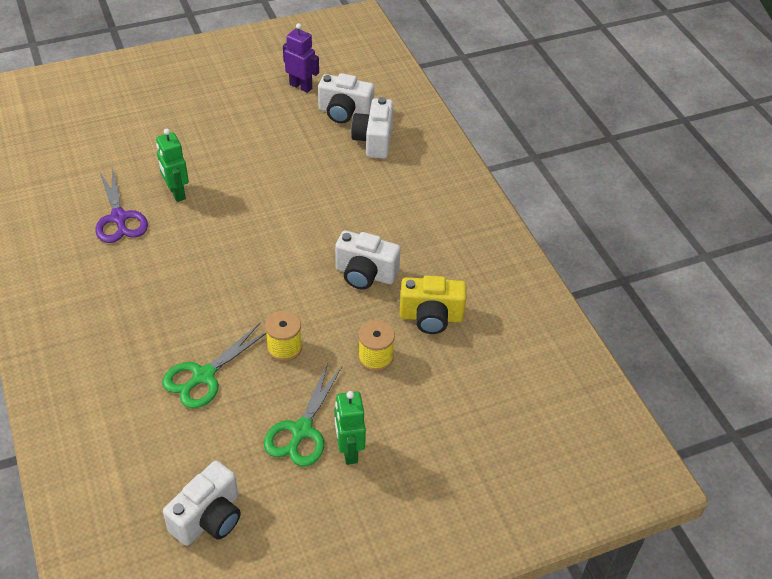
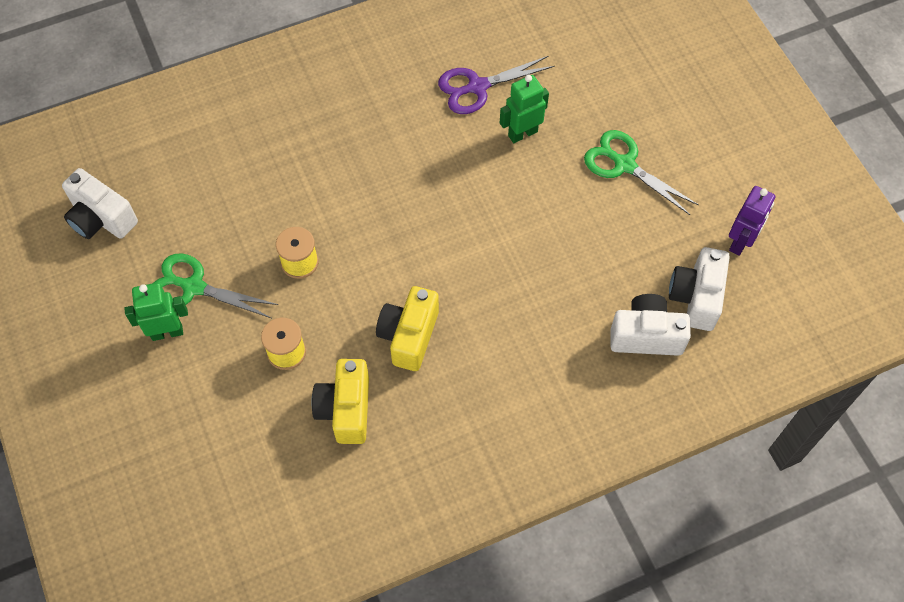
camera: 90 degrees right, 15 degrees up
(203, 376) = (263, 193): green scissors -> green scissors (624, 165)
(365, 274) = (409, 336): white camera -> yellow camera

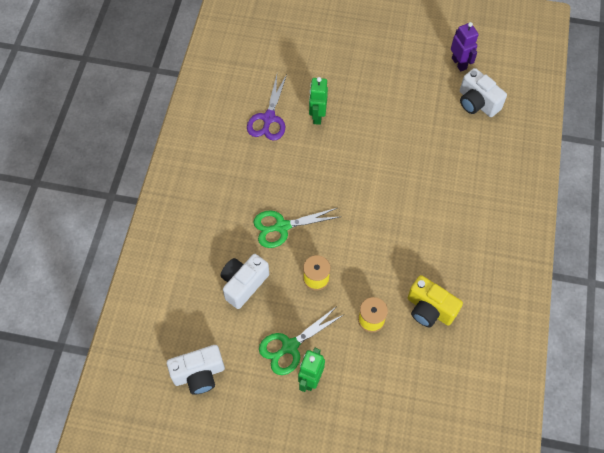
camera: 55 degrees left, 0 degrees up
(409, 336) = (405, 250): yellow camera -> none
(624, 165) = (374, 83): green scissors -> green scissors (282, 227)
(646, 335) = (483, 139): white camera -> white camera (243, 284)

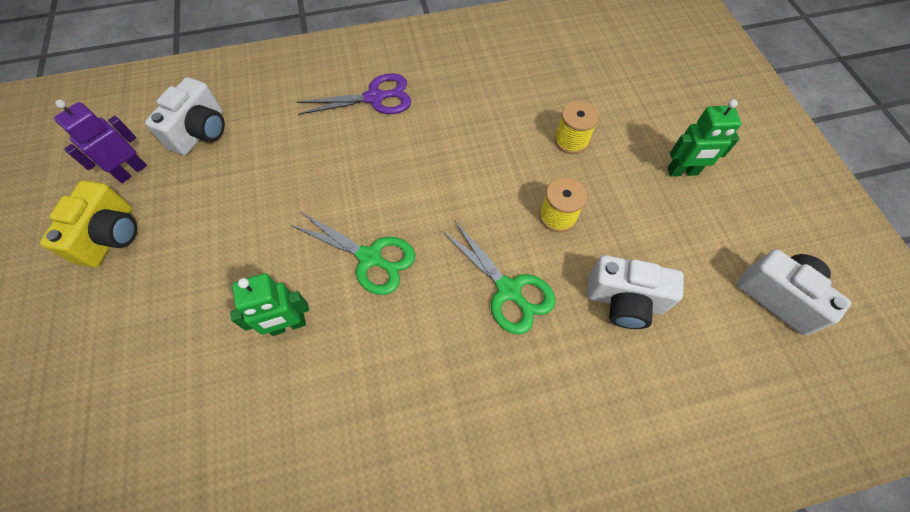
camera: 115 degrees left, 0 degrees up
(268, 118) = (319, 404): purple scissors -> purple scissors (375, 98)
(290, 346) = (663, 208): green scissors -> green scissors (370, 258)
(429, 309) = (522, 94): yellow camera -> yellow camera (111, 236)

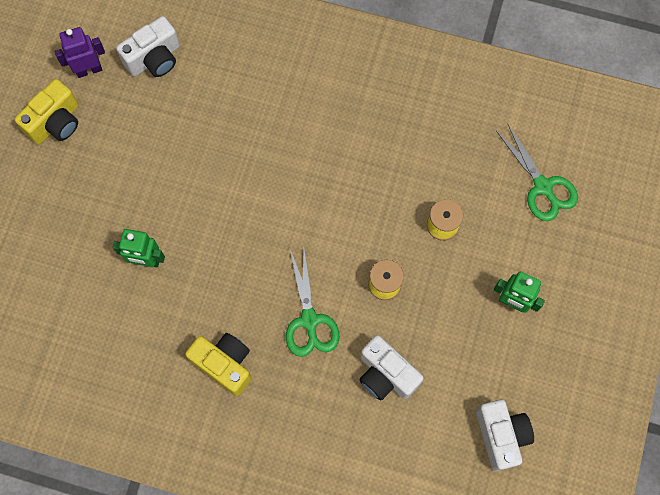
camera: 30 degrees right, 10 degrees up
(370, 258) = (226, 241): green scissors -> green scissors (543, 187)
(375, 98) = (307, 96): purple scissors -> none
(446, 391) = (224, 364): none -> yellow camera

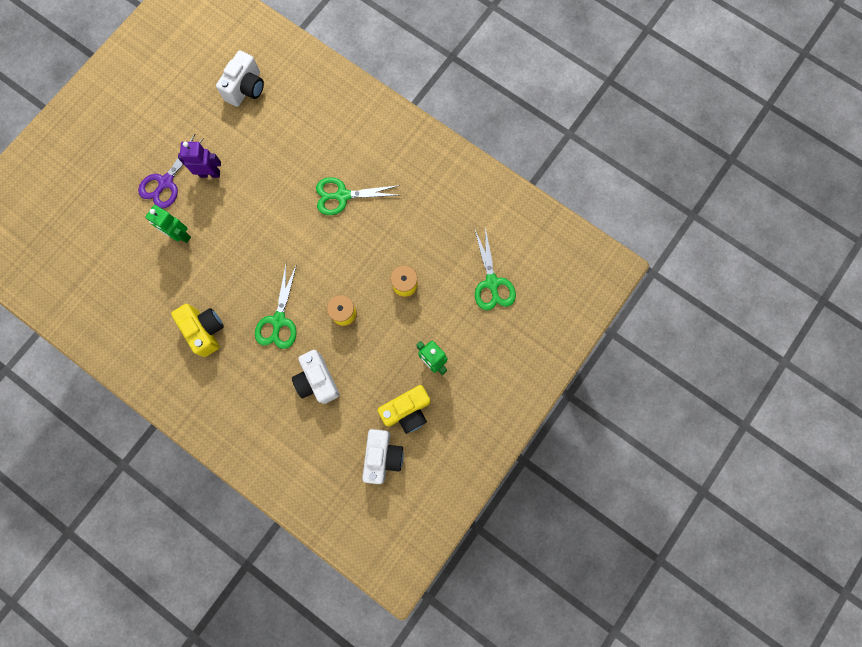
camera: 20 degrees right, 5 degrees up
(56, 122) = (157, 112): yellow camera -> yellow camera (407, 411)
(89, 70) = (196, 81): purple robot -> purple robot (210, 173)
(101, 203) = (166, 182): none -> purple scissors
(154, 58) = (246, 88): white camera -> white camera turned 45 degrees counterclockwise
(324, 146) = (342, 195): none -> green scissors

